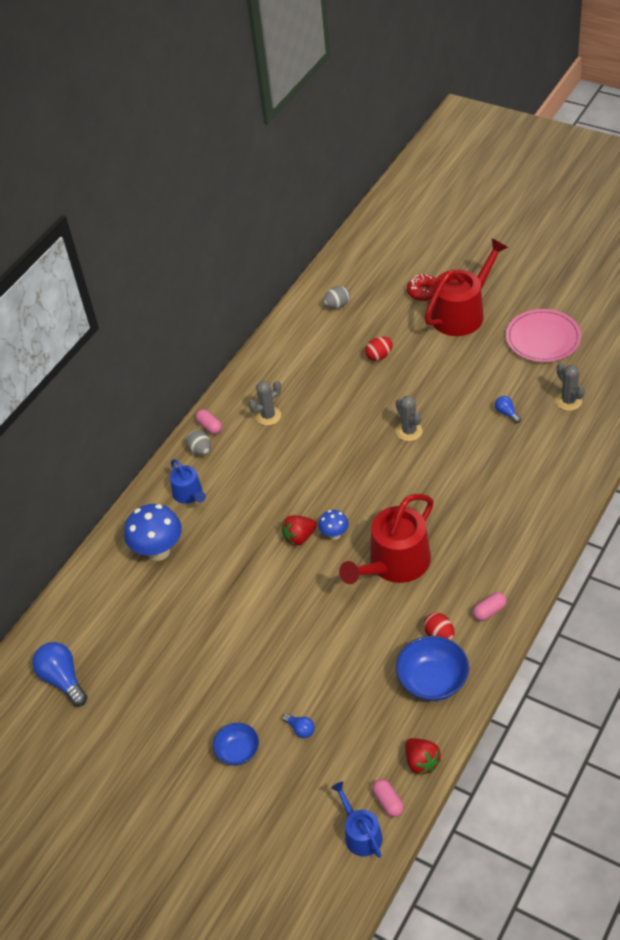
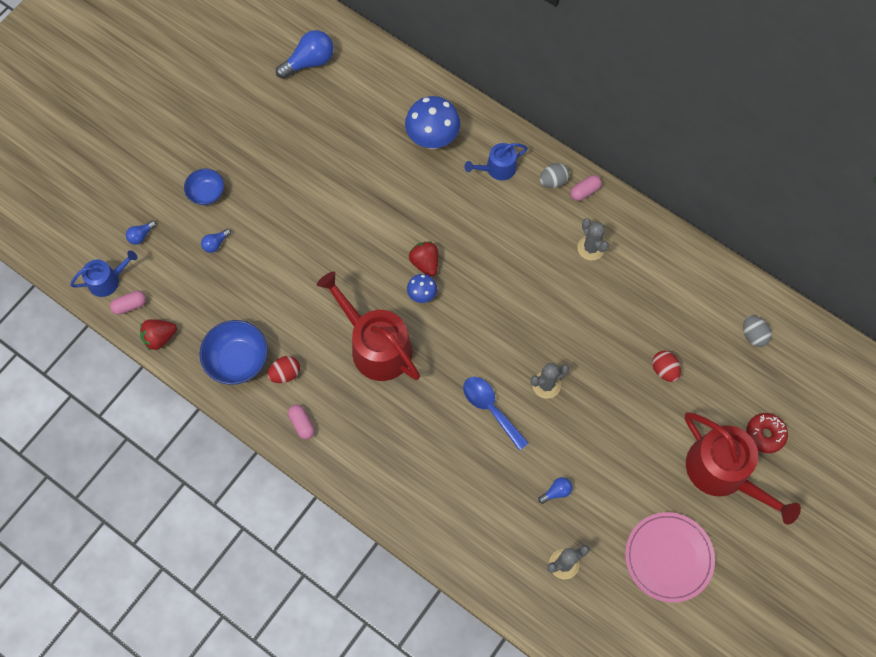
camera: 90 degrees right, 20 degrees up
(299, 810) = (141, 236): none -> blue light bulb
(440, 467) = (490, 408): none -> blue spoon

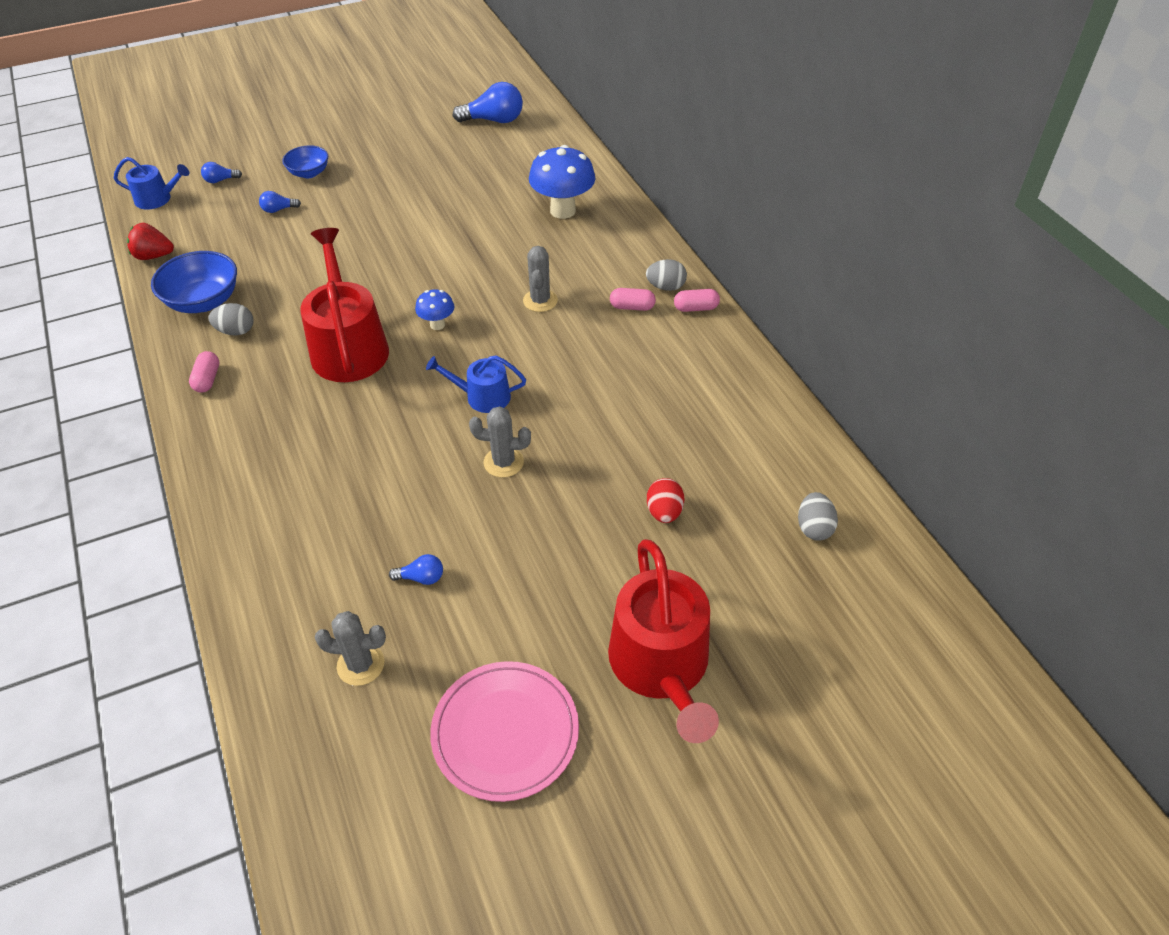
camera: 30 degrees right, 20 degrees down
(130, 305) = (155, 223): pink capsule -> pink capsule (632, 307)
(285, 374) = (236, 331): red egg -> grey egg
(425, 263) = (465, 300): red strawberry -> none
(490, 408) = (418, 456): blue spoon -> none
(497, 168) = (612, 255): blue watering can -> blue watering can (482, 397)
(591, 248) = (663, 358): grey cactus -> grey cactus (540, 301)
(765, 434) = (754, 648): red donut -> none

